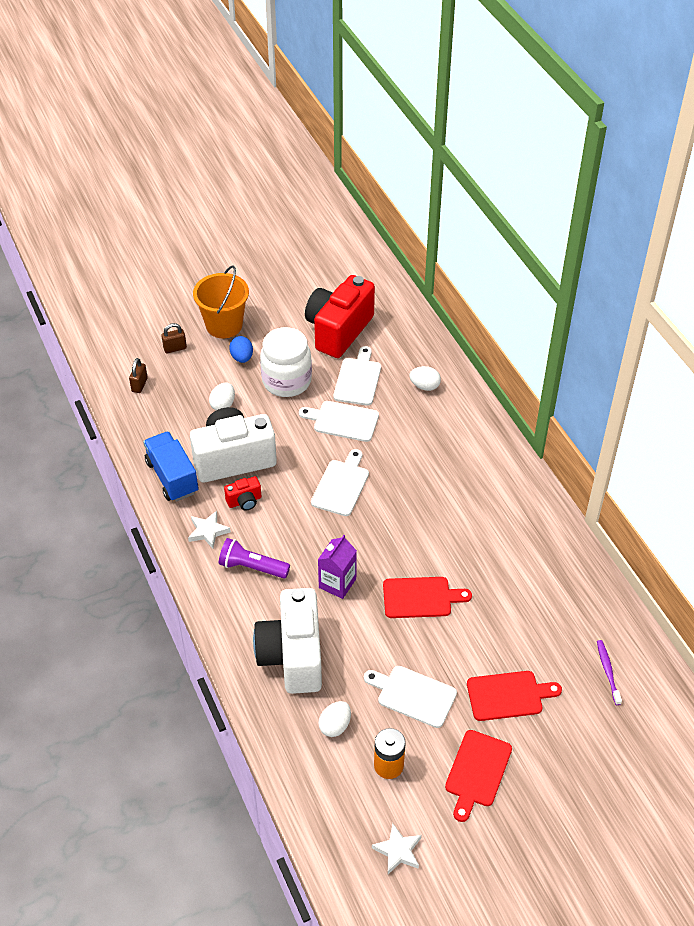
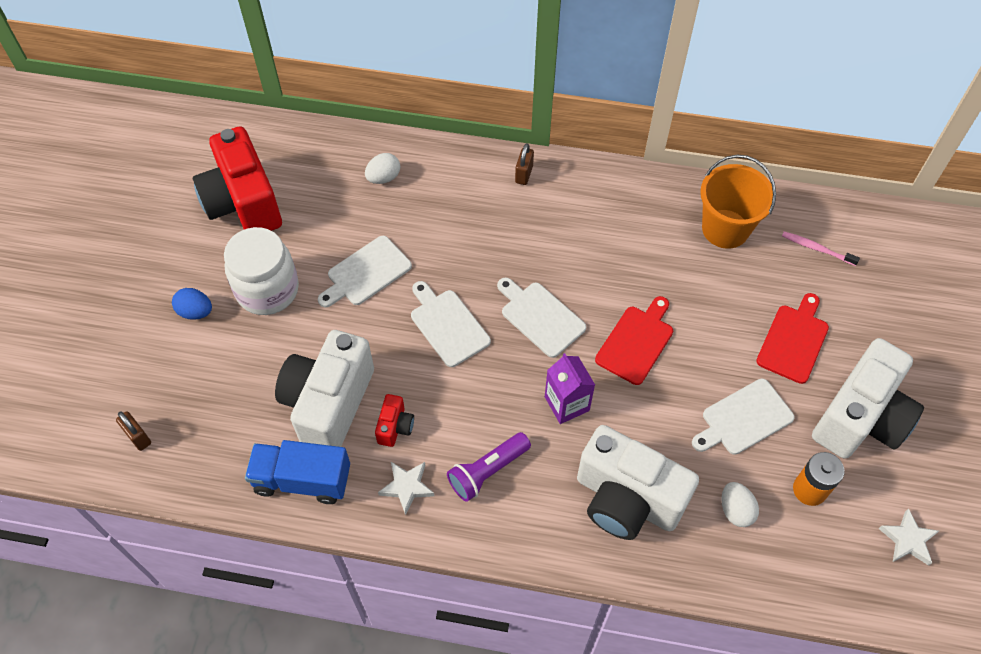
camera: 55 degrees left, 10 degrees up
(175, 348) = (118, 369): brown padlock -> brown padlock (524, 174)
(223, 405) = (245, 369): white egg -> none
(224, 325) = (132, 301): orange bucket -> orange bucket (725, 229)
(358, 379) = (324, 227): white cutting board -> white cutting board (540, 317)
(477, 772) = (860, 418): red cutting board -> white camera
(608, 672) = (817, 249): purple toothbrush -> pink toothbrush

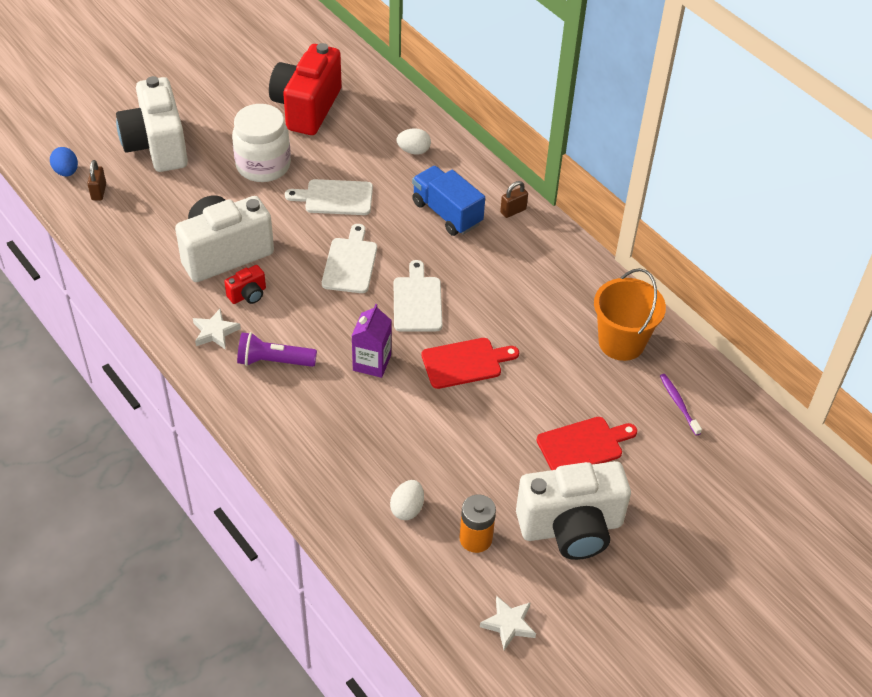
camera: 40 degrees right, 10 degrees down
(195, 312) = (207, 149): blue egg -> blue egg (66, 172)
(302, 480) = (160, 282): blue truck -> blue truck (447, 213)
(627, 499) = (342, 445): white camera -> white camera (157, 146)
(744, 419) = (483, 462): white cutting board -> none
(817, 249) = (678, 404): pink toothbrush -> purple toothbrush

